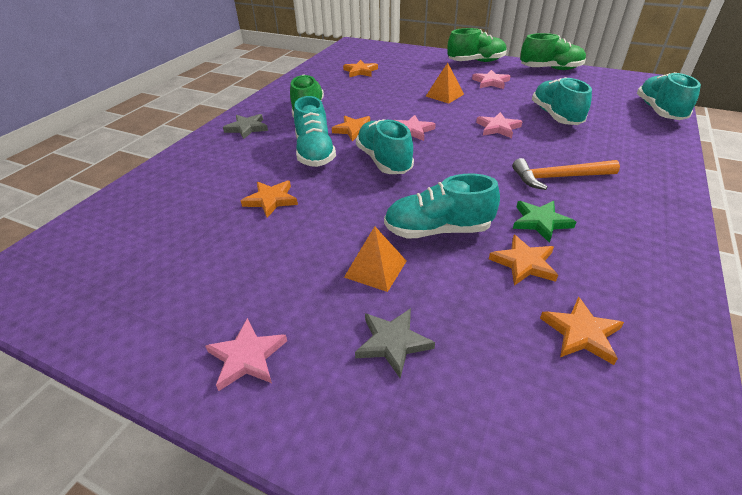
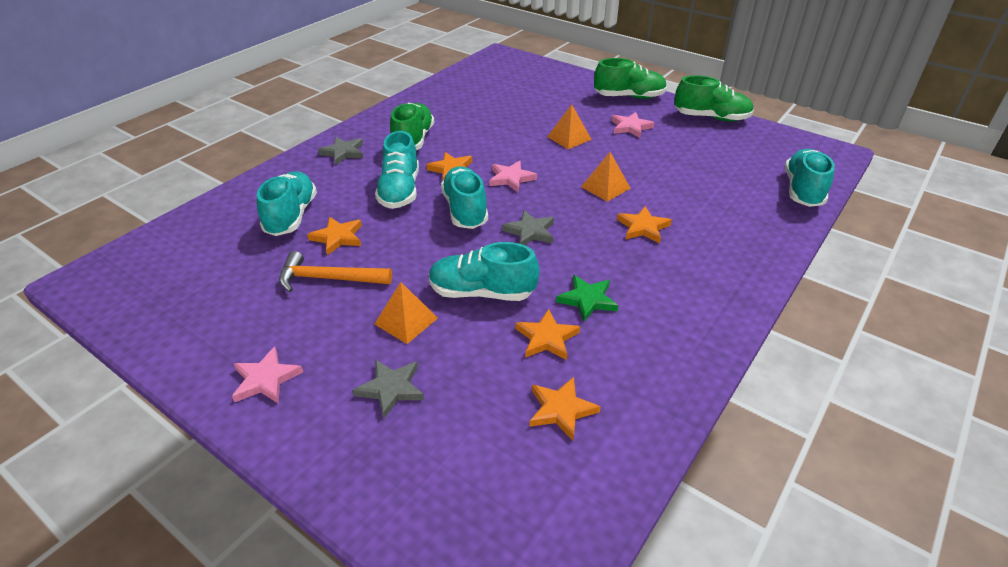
camera: 10 degrees right, 0 degrees up
(360, 71) = (491, 94): orange star -> orange star (643, 227)
(453, 171) = (530, 232): none -> grey star
(498, 128) = (605, 187): pink star -> orange pyramid
(555, 116) = (678, 181): turquoise shoe -> turquoise shoe (291, 216)
(558, 177) = (635, 255): orange hammer -> orange hammer (328, 278)

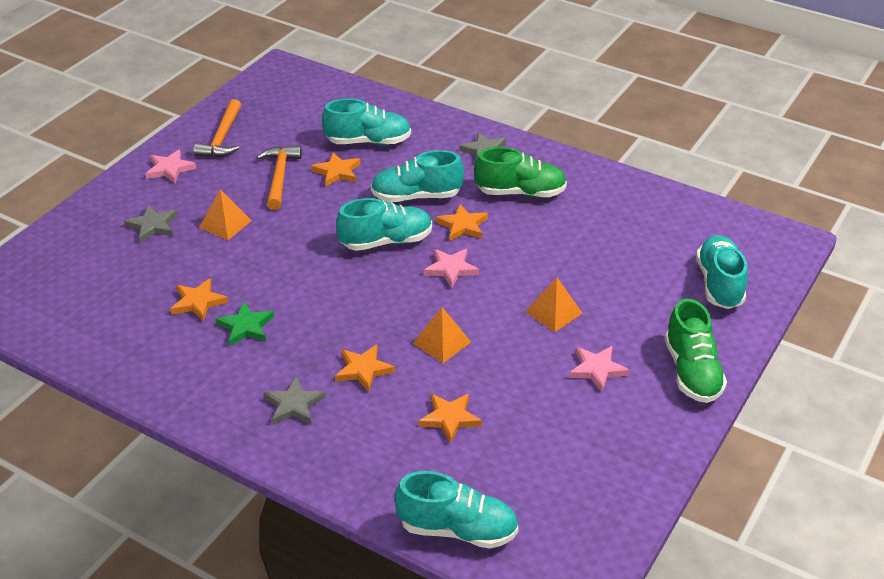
camera: 85 degrees right, 0 degrees up
(218, 329) = (222, 138): none -> orange hammer
(482, 292) = (259, 262): turquoise shoe -> turquoise shoe (719, 284)
(530, 232) = (351, 287): grey star -> grey star (294, 405)
(561, 410) = (119, 312): orange star -> orange star (450, 418)
(711, 118) = (649, 458): green shoe -> none

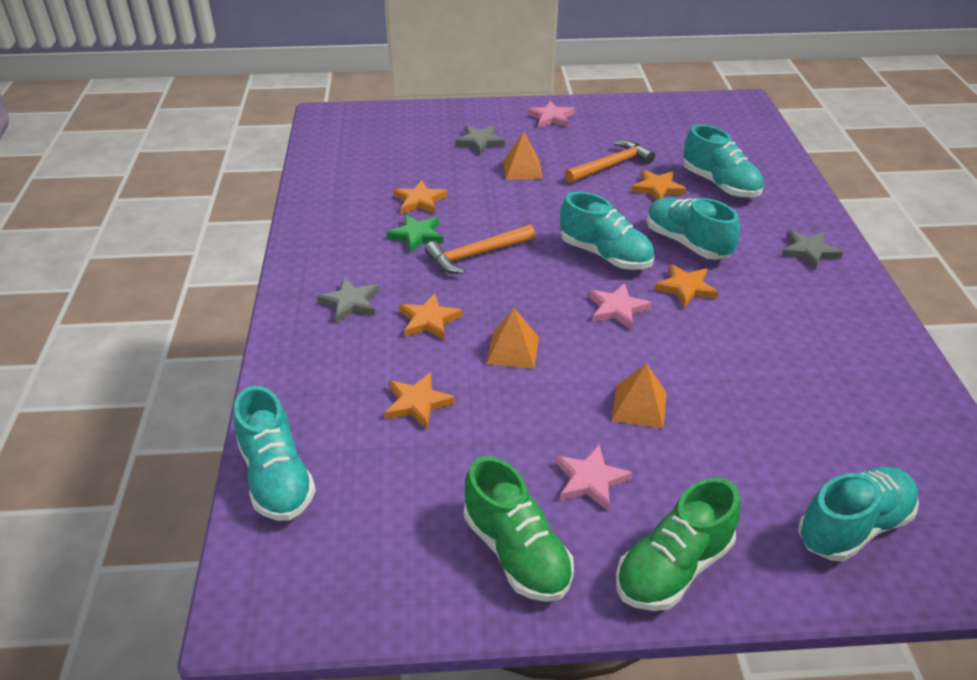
camera: 55 degrees right, 0 degrees up
(222, 138) = (619, 120): orange hammer -> orange hammer (476, 255)
(520, 192) = (784, 301): green shoe -> green shoe (516, 552)

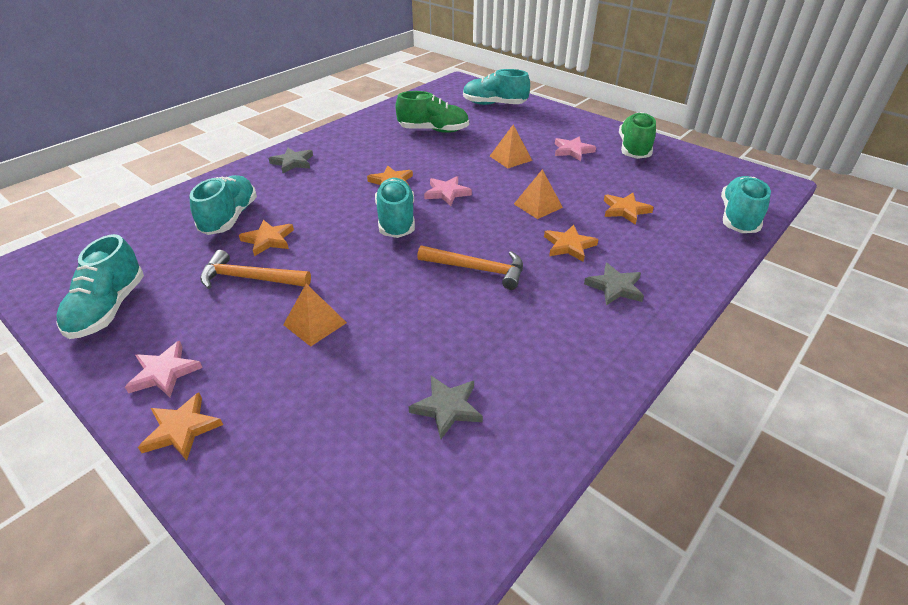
camera: 135 degrees left, 0 degrees up
(417, 235) = (500, 313): green star -> none
(420, 201) = (452, 349): orange star -> orange star (182, 429)
(480, 142) = (284, 390): grey star -> grey star (447, 408)
(673, 568) = (576, 123): green shoe -> green shoe (433, 130)
(687, 243) = (337, 200): turquoise shoe -> turquoise shoe (109, 309)

